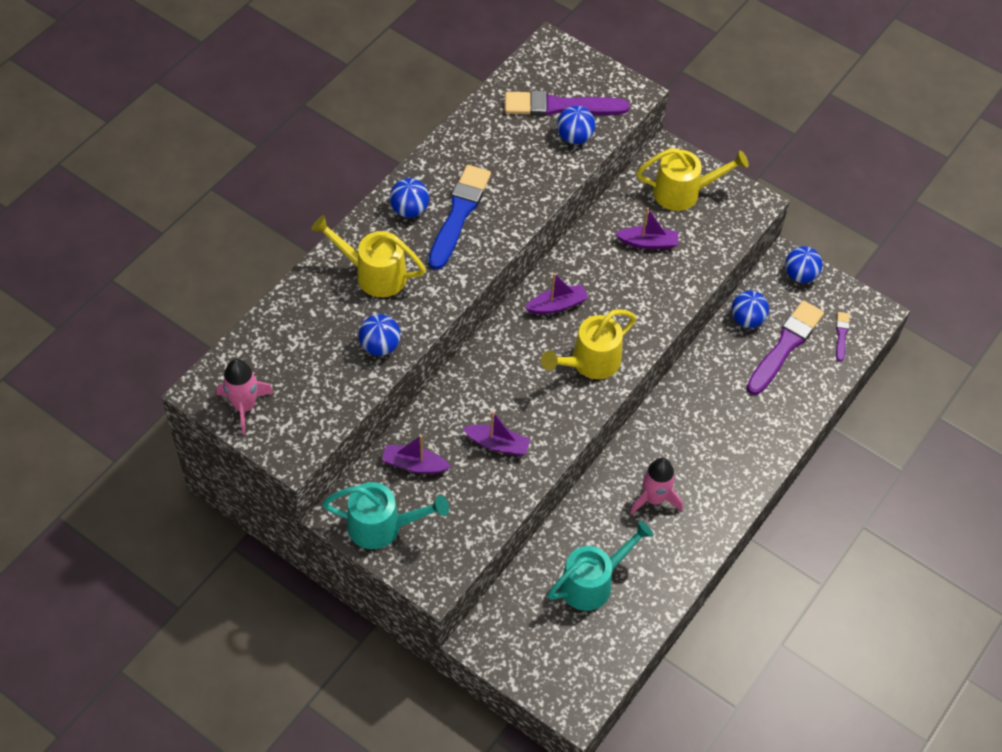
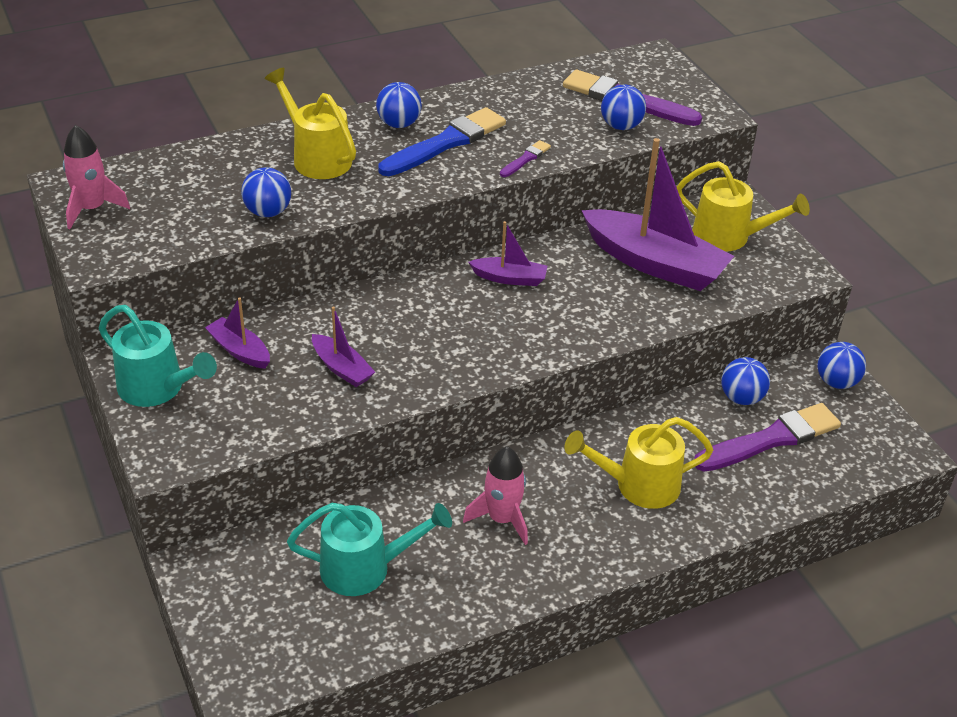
camera: 30 degrees right, 15 degrees down
(589, 363) = (503, 338): yellow watering can -> yellow watering can (637, 485)
(648, 243) = (655, 263): purple boat -> purple boat, size x2.07
(841, 335) = (850, 456): purple brush -> purple brush (525, 159)

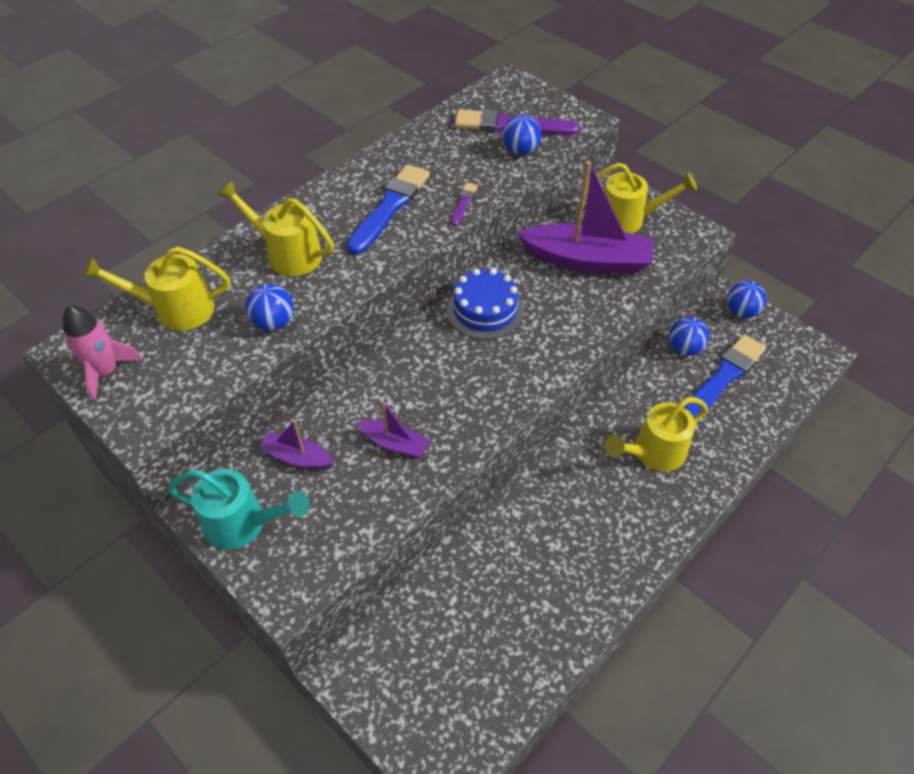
camera: 20 degrees left, 10 degrees up
(182, 176) = (175, 310): none -> yellow watering can
(366, 568) = (487, 613): turquoise watering can -> none
(399, 124) = (340, 200): blue ball -> none
(502, 519) = (569, 523): pink rocket -> none
(510, 278) = (485, 310): purple boat -> blue cake
(771, 439) = (723, 377): purple brush -> blue brush

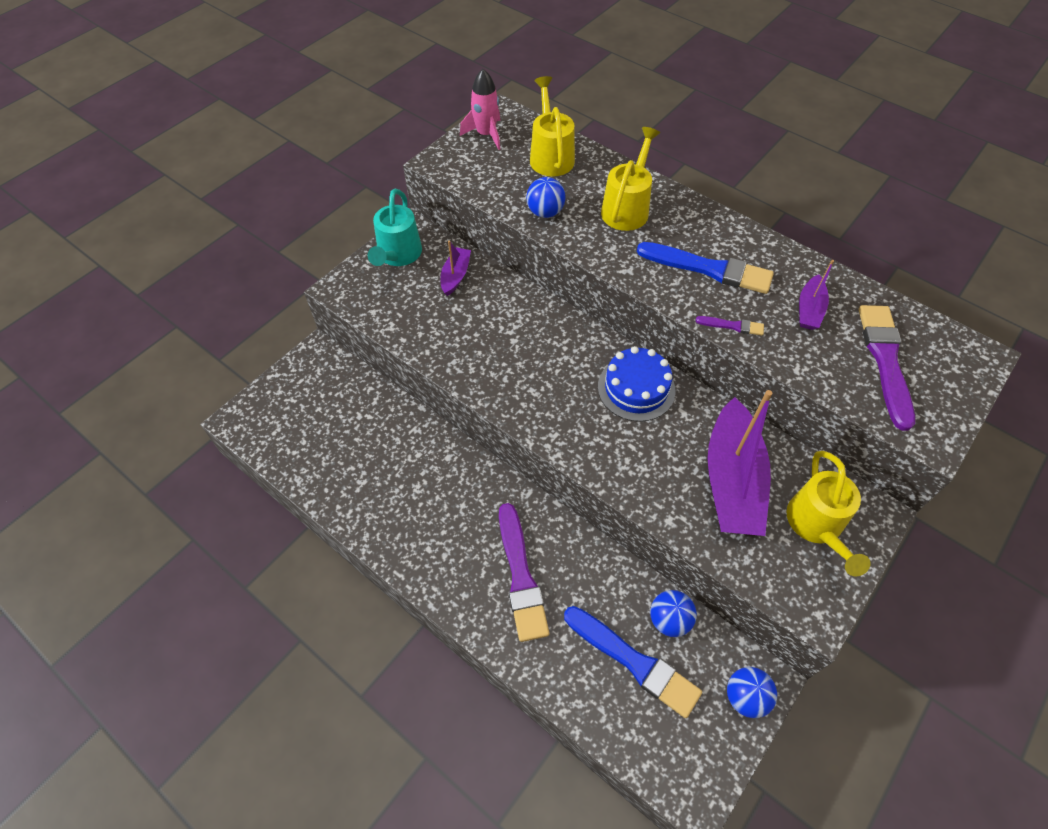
camera: 85 degrees right, 5 degrees up
(395, 444) = (472, 334): purple boat -> purple boat (809, 310)
(520, 151) = (840, 372): blue ball -> none
(652, 453) = (521, 576): yellow watering can -> purple brush

